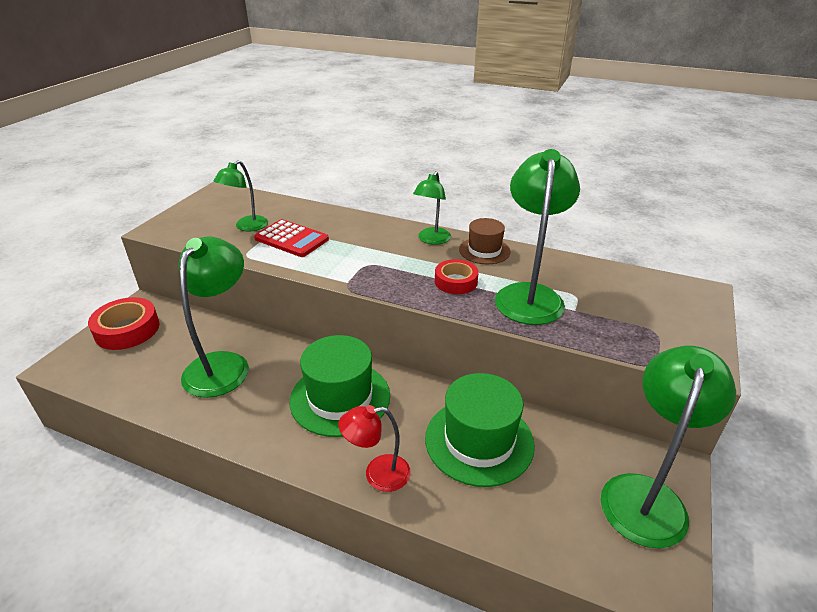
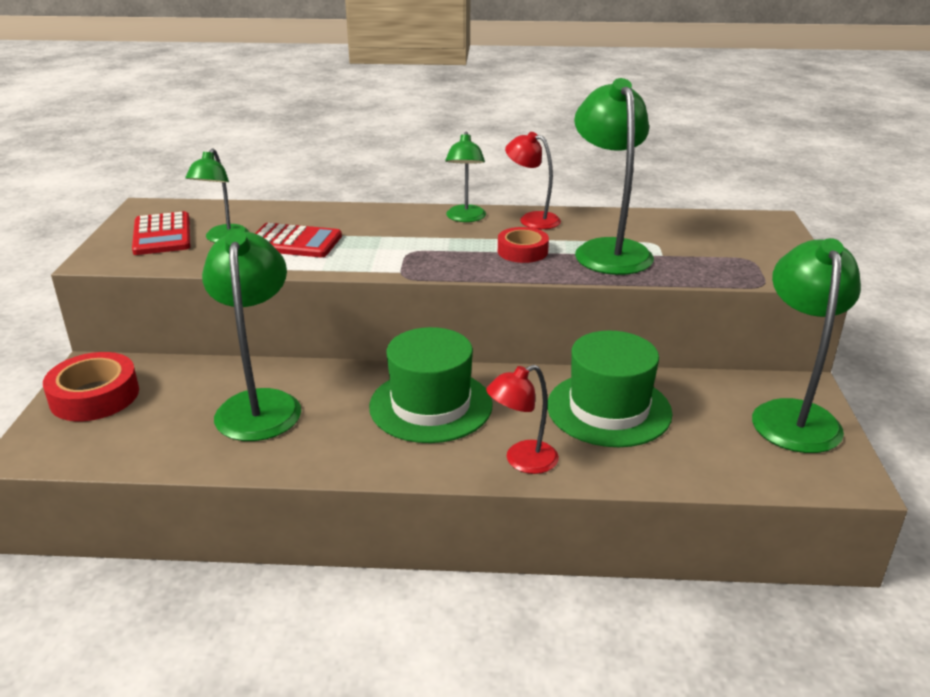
camera: 20 degrees left, 5 degrees down
(211, 216) = (162, 235): none -> red calculator
(484, 250) = (532, 219): brown hat -> red lamp

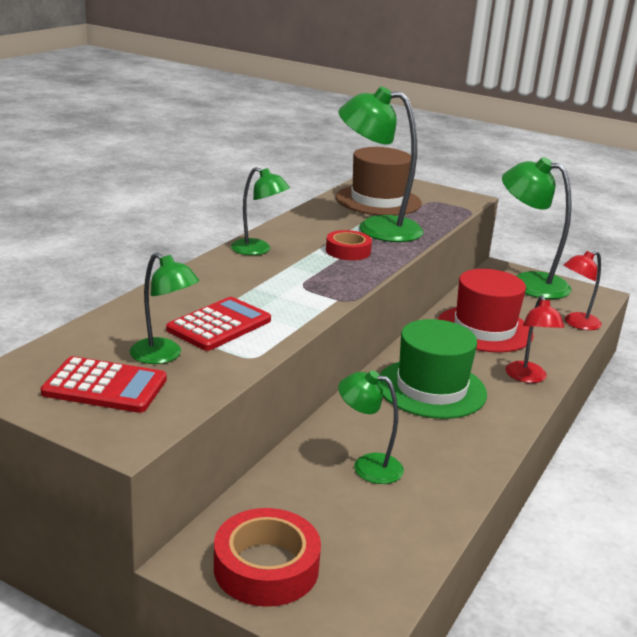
camera: 65 degrees left, 5 degrees down
(260, 404) = (367, 466): green lamp -> green lamp, size x0.57
(532, 219) = (291, 231): red lamp -> red lamp (576, 323)
(609, 409) = (484, 329): green hat -> red hat
(692, 234) = (378, 200): none -> brown hat

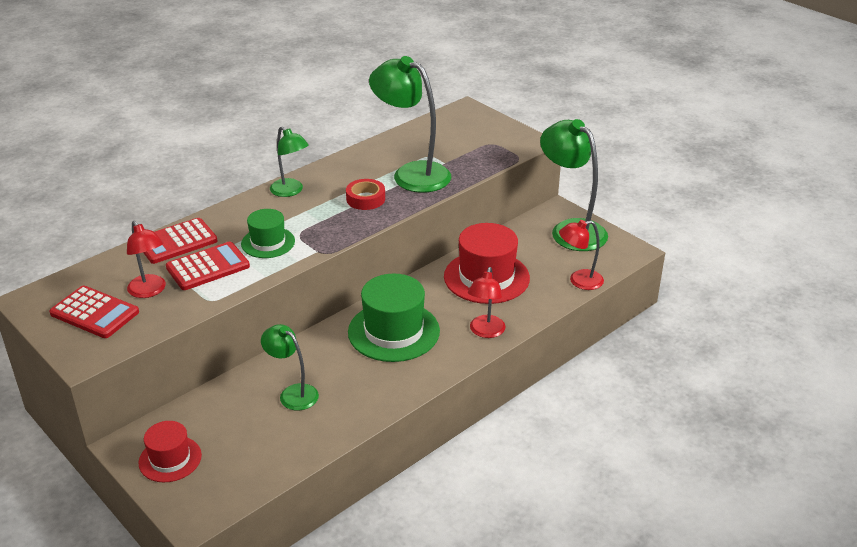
camera: 20 degrees right, 10 degrees up
(159, 304) = (177, 242): none -> red calculator
(163, 356) = (150, 291): green lamp -> red lamp
(266, 567) = (170, 459): red tape -> red hat
(273, 296) = (268, 242): none -> green hat
(378, 200) = (440, 139): brown hat -> none

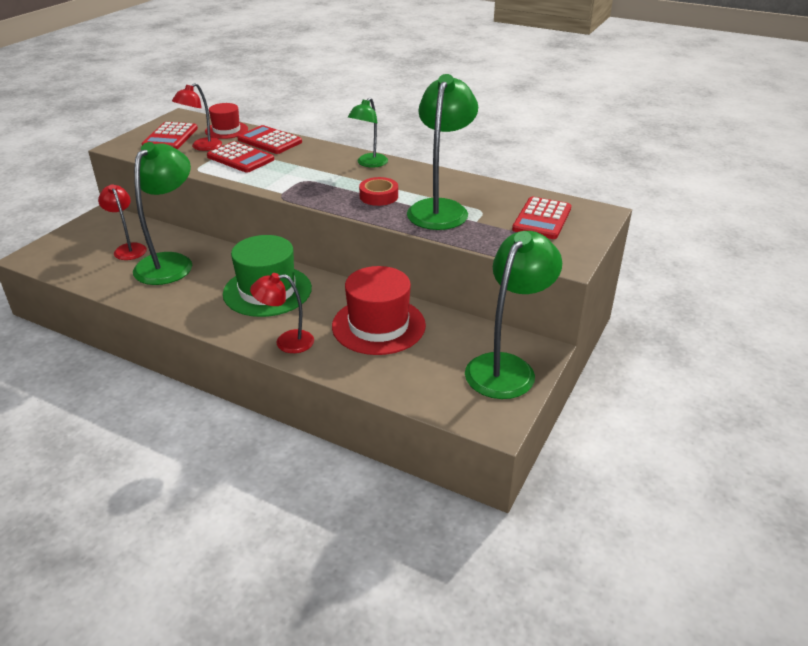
camera: 70 degrees right, 0 degrees up
(170, 459) = (89, 233): red hat -> red hat (226, 130)
(268, 242) = (285, 171): green hat -> none
(293, 393) = (170, 262): green lamp -> green lamp, size x1.76
(460, 134) = (542, 219): none -> red calculator
(579, 281) = (407, 390): red lamp -> red lamp (128, 249)

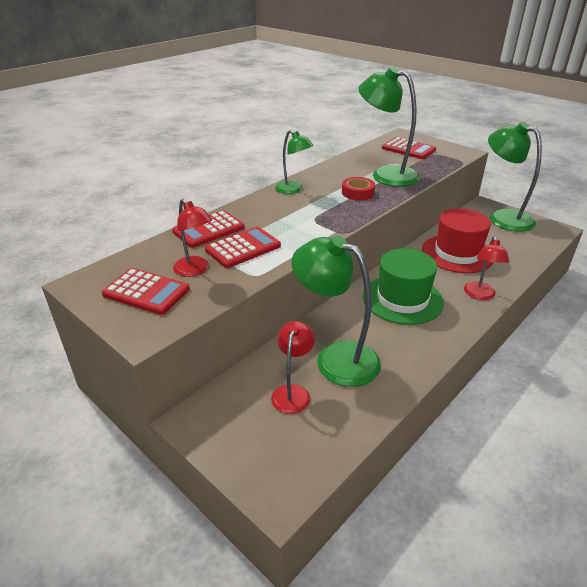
camera: 75 degrees left, 0 degrees up
(128, 249) = (293, 392): red lamp -> red lamp turned 120 degrees clockwise
(226, 130) = (157, 253): red hat -> none

